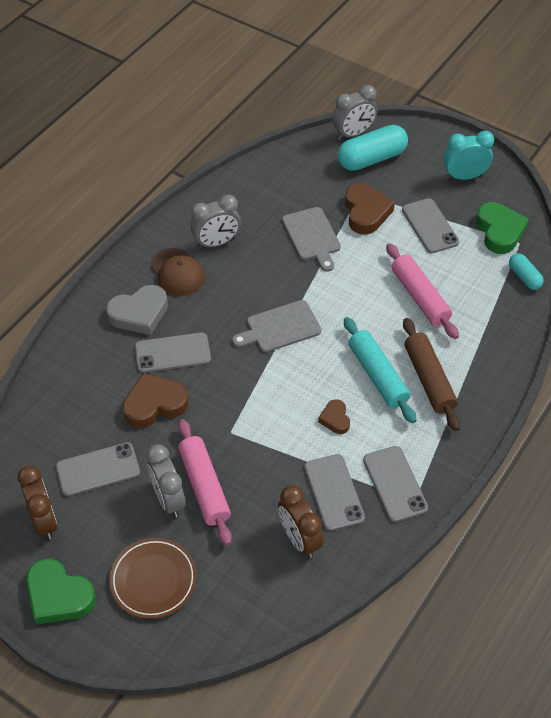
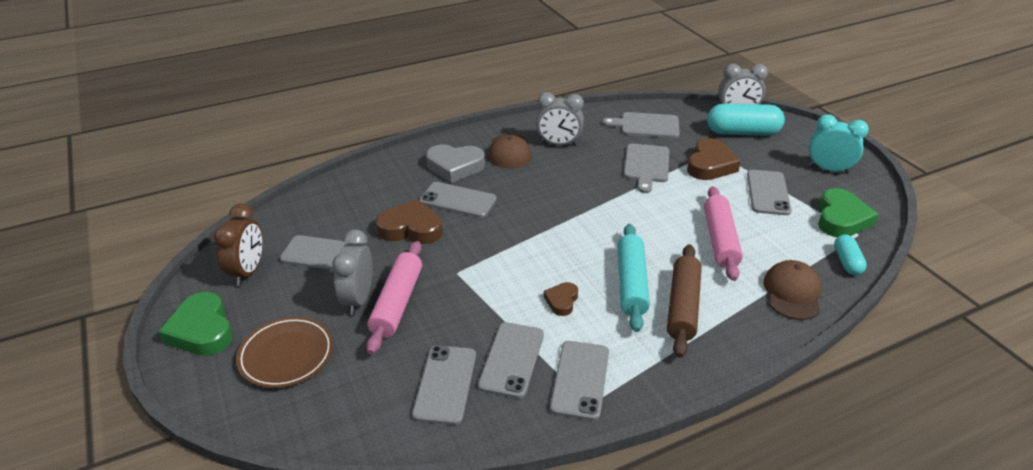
camera: 30 degrees right, 15 degrees down
(280, 328) = (565, 216): grey cutting board -> grey cutting board (646, 125)
(299, 539) = (445, 384): brown clock -> grey phone
(500, 327) = (792, 293): none -> brown cap

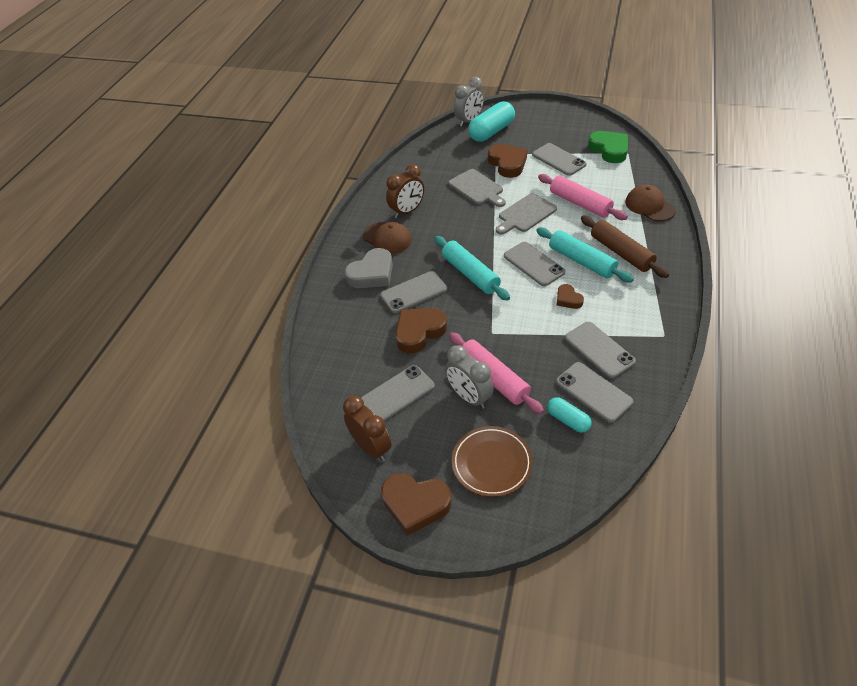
camera: 45 degrees left, 10 degrees up
(202, 330) = (415, 504): green heart -> brown heart
(521, 220) = (470, 274): none -> turquoise rolling pin
(558, 144) = (407, 211): grey clock -> brown clock
(580, 379) = (642, 329): grey phone -> grey phone (534, 264)
(646, 125) = (435, 163): grey cutting board -> grey cutting board (525, 214)
(828, 169) = (563, 125): turquoise clock -> none
(847, 262) = (645, 172): turquoise capsule -> turquoise capsule (568, 420)

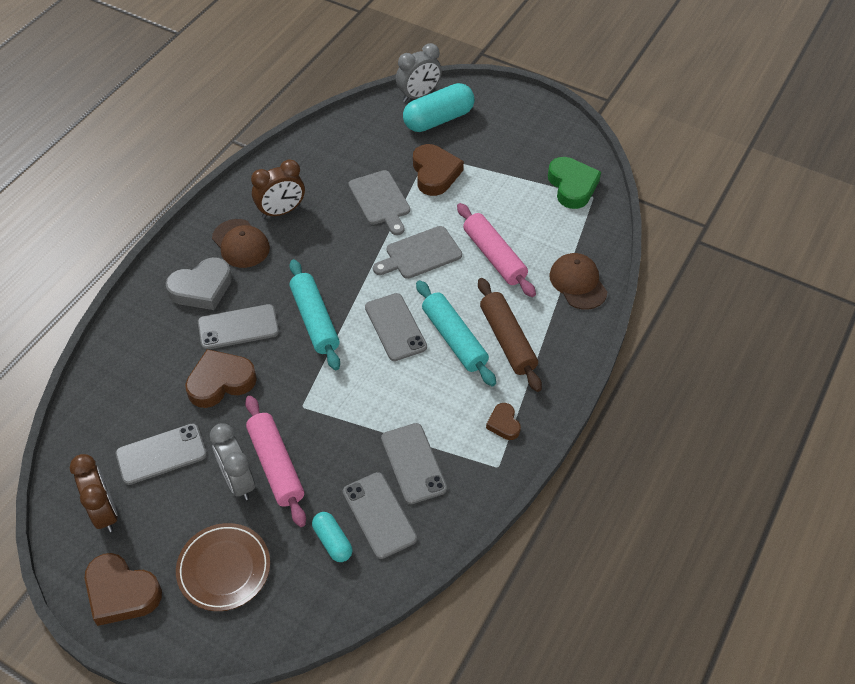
camera: 10 degrees right, 5 degrees up
(558, 159) = (501, 184): grey phone -> none
(568, 299) = (411, 386): brown heart -> brown heart (503, 424)

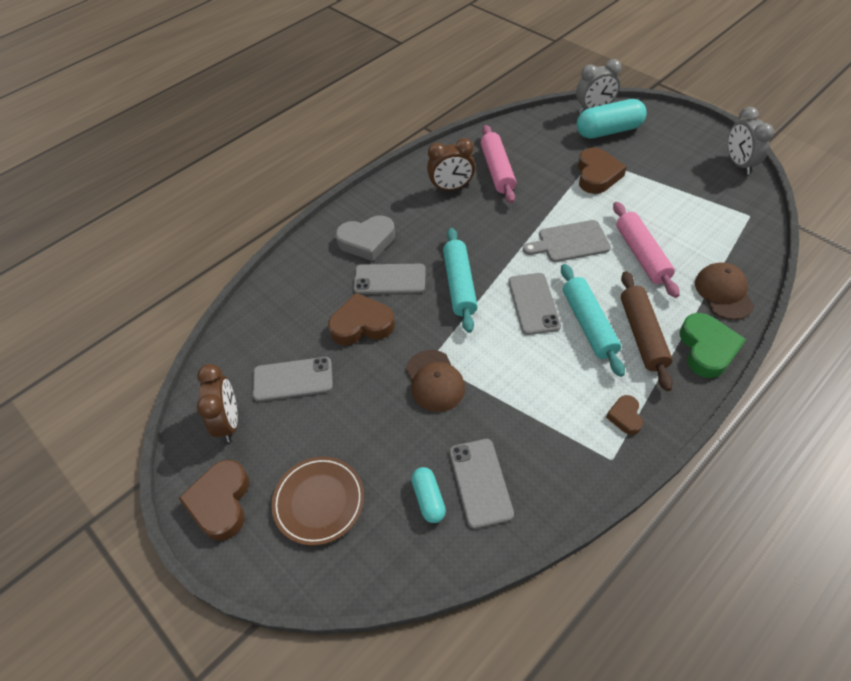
camera: 20 degrees right, 0 degrees up
(121, 592) = (221, 502): brown heart -> brown heart turned 45 degrees clockwise
(238, 481) = (354, 419): grey clock -> grey clock (738, 164)
(241, 244) = (410, 209): brown cap -> brown cap (434, 381)
(276, 465) = (392, 411): pink rolling pin -> pink rolling pin (497, 170)
(380, 200) = (542, 191): grey cutting board -> none
(413, 463) = (525, 437): grey phone -> none
(572, 186) = (729, 203): green heart -> green heart (707, 348)

